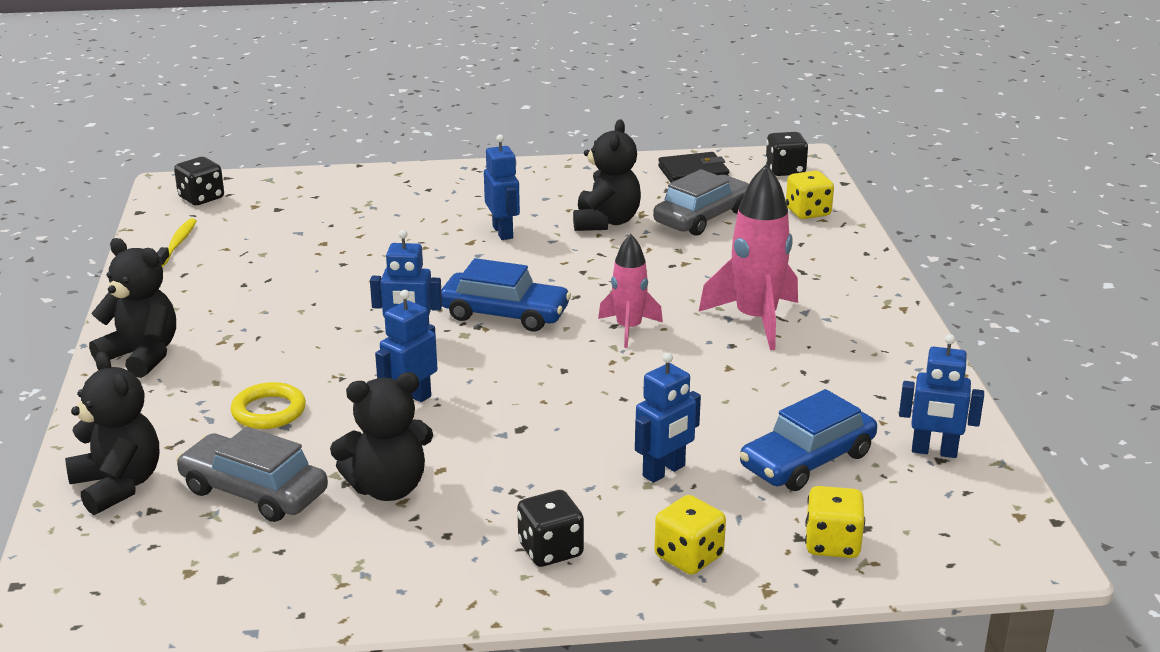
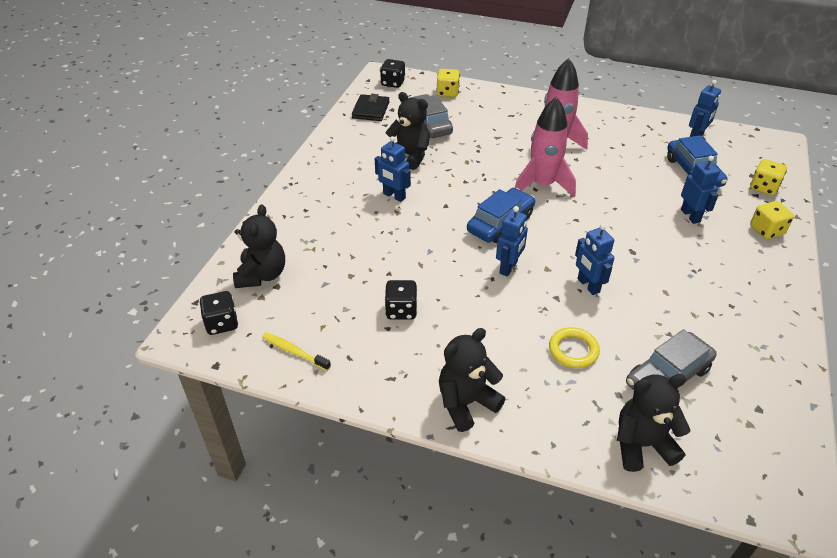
camera: 65 degrees left, 15 degrees up
(388, 488) = (679, 317): black teddy bear -> black teddy bear (262, 275)
(503, 232) = (394, 196): blue robot -> blue robot turned 150 degrees counterclockwise
(550, 550) = (753, 272): black dice -> black dice (401, 310)
(629, 329) = (542, 185): pink rocket -> pink rocket, size x1.61

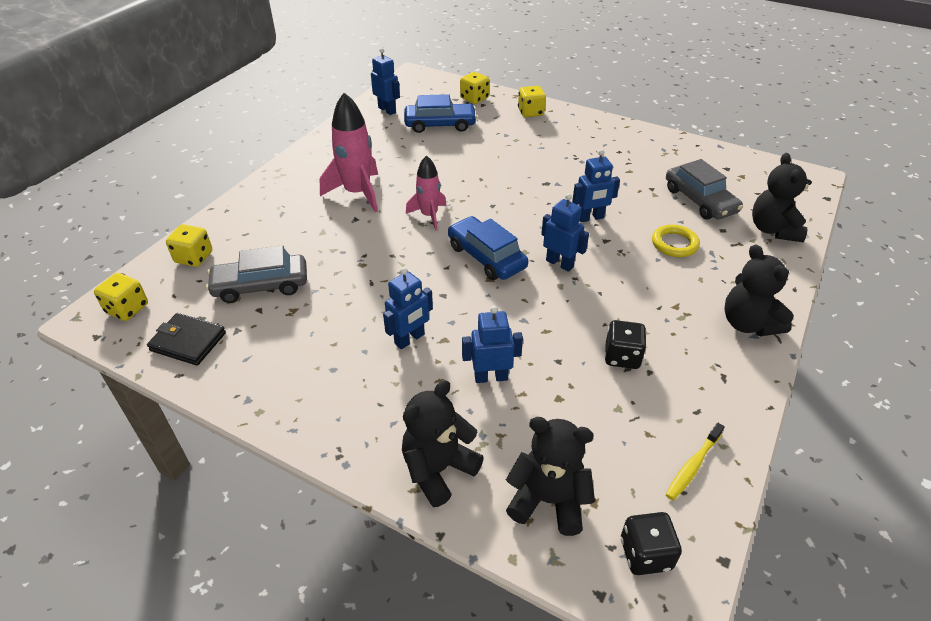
camera: 80 degrees left, 0 degrees up
(393, 83) = (127, 309): black dice -> yellow dice
(409, 156) = (327, 314): black teddy bear -> black teddy bear (438, 469)
(542, 185) = (429, 216): pink rocket -> pink rocket, size x0.62
(690, 216) = (503, 141): blue robot -> blue robot (491, 377)

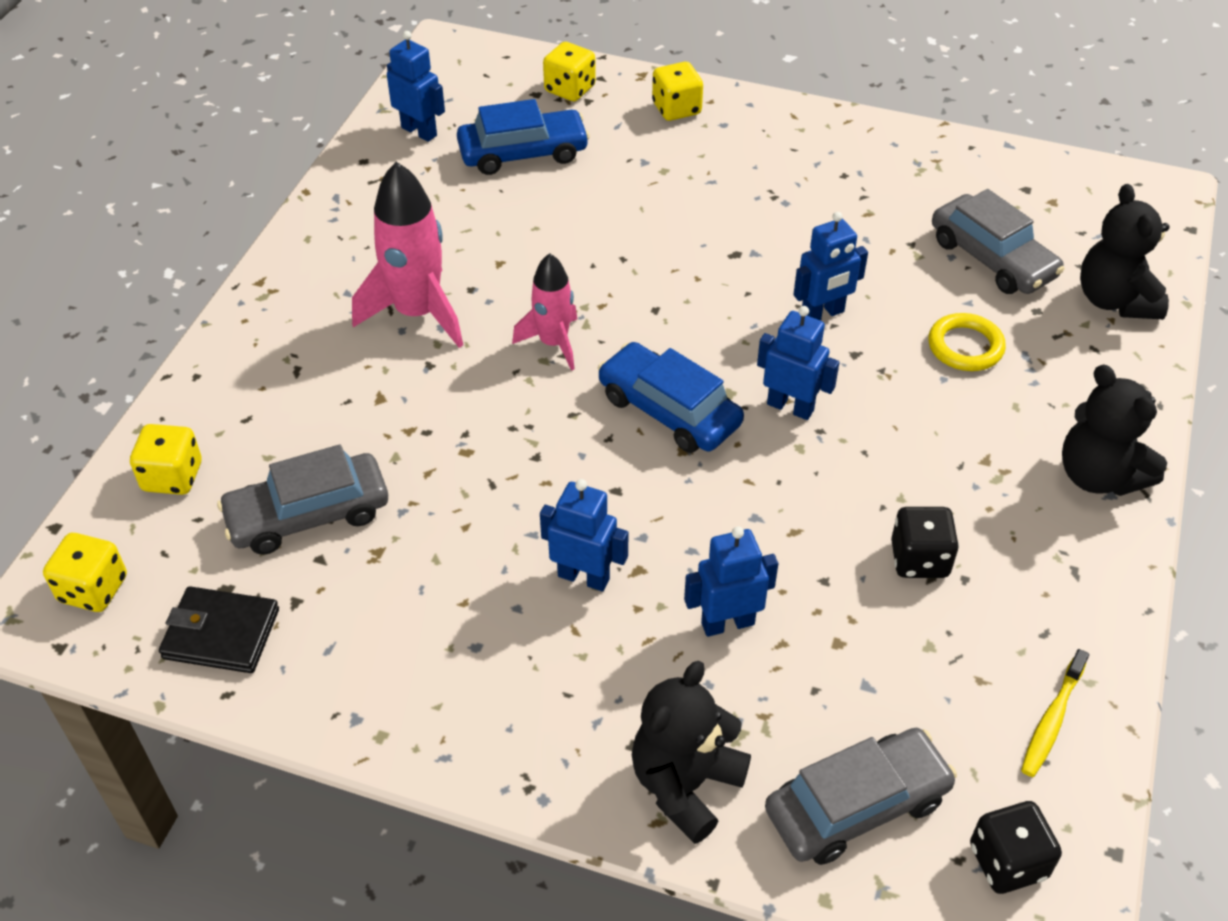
camera: 10 degrees left, 5 degrees up
(410, 339) = (584, 577): blue robot -> blue robot turned 105 degrees counterclockwise
(548, 500) = (857, 806): black teddy bear -> grey car

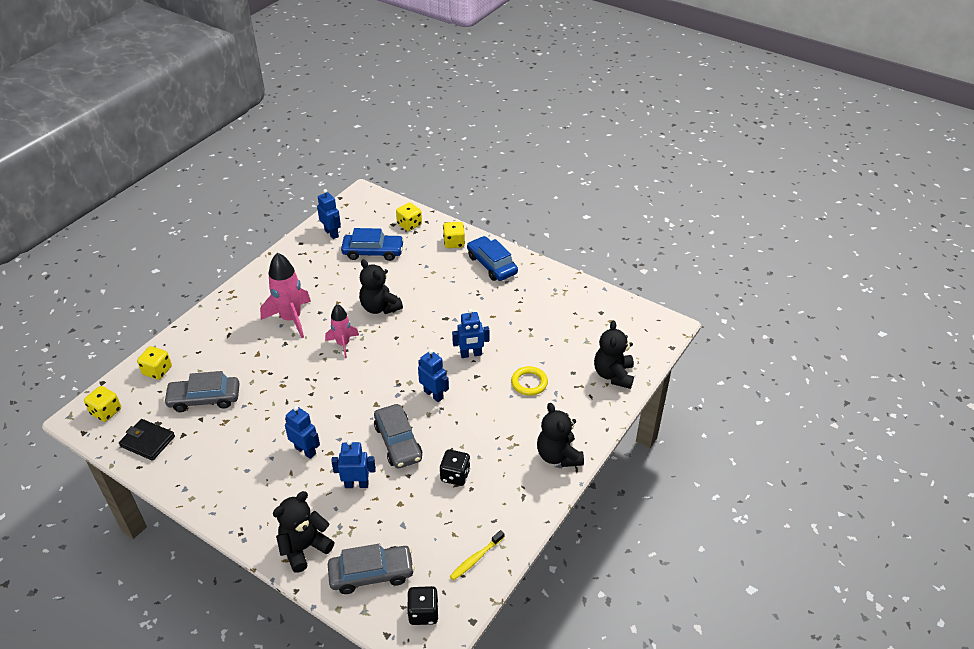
camera: 15 degrees right, 5 degrees down
(592, 257) = (380, 307): none -> black teddy bear
(669, 410) = (379, 385): blue car -> blue car (492, 265)
(992, 258) = (565, 343): grey car -> grey car (398, 442)

